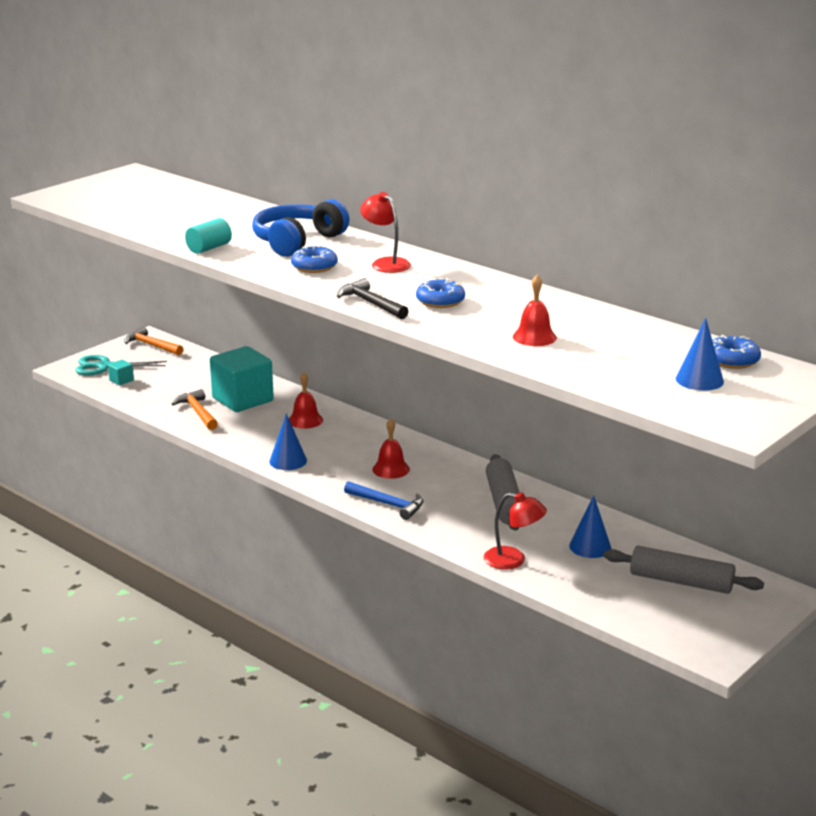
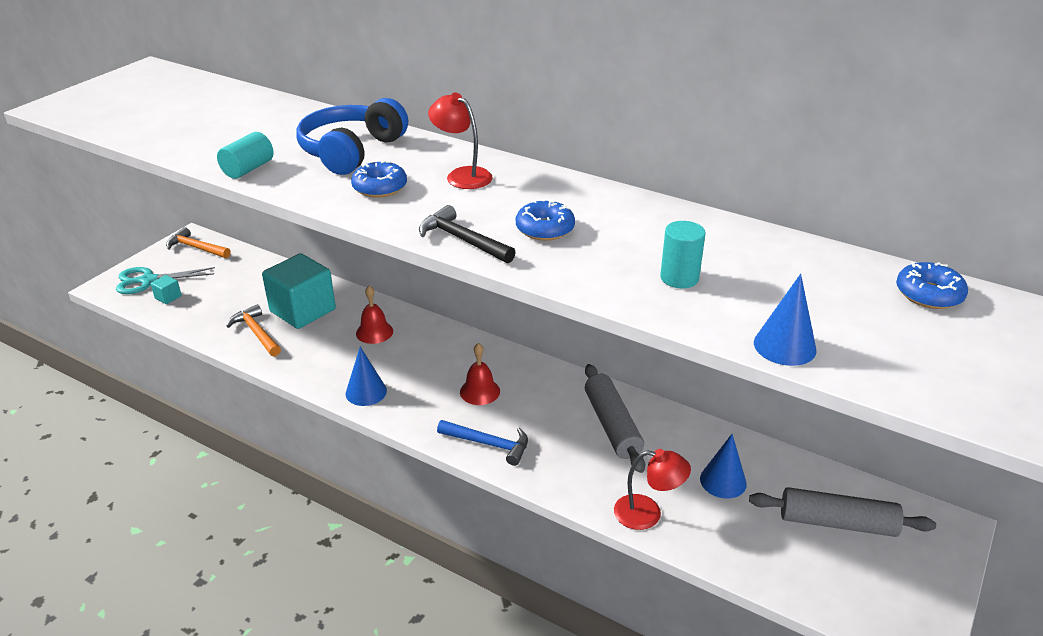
camera: 10 degrees left, 10 degrees up
(534, 337) = (679, 278): red bell -> turquoise cylinder
(699, 380) = (911, 333): blue cone -> blue cone (784, 346)

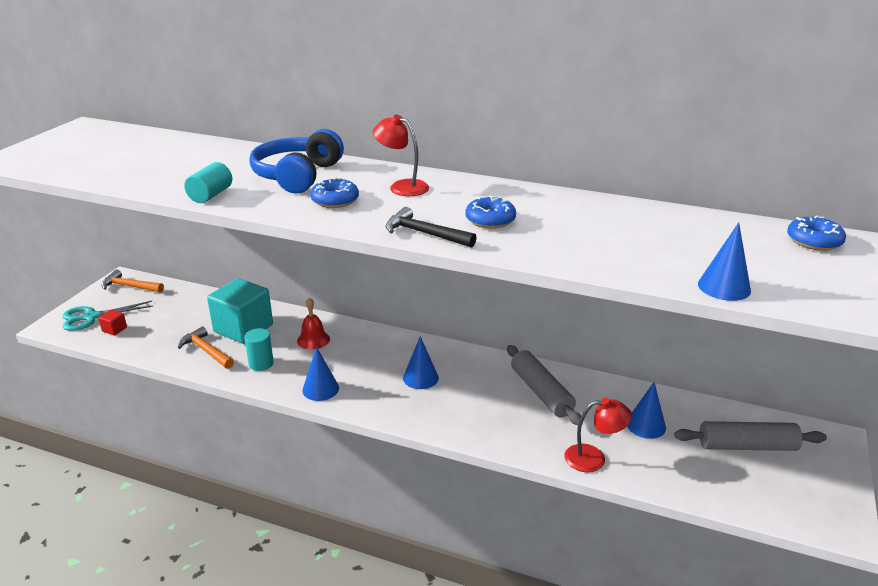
camera: 10 degrees left, 5 degrees down
(168, 297) = (114, 329): turquoise cube -> red cube
(480, 391) = (420, 378): red bell -> blue cone
(489, 444) = (442, 419): blue hammer -> none
(679, 278) = (617, 246): turquoise cylinder -> turquoise cylinder (261, 364)

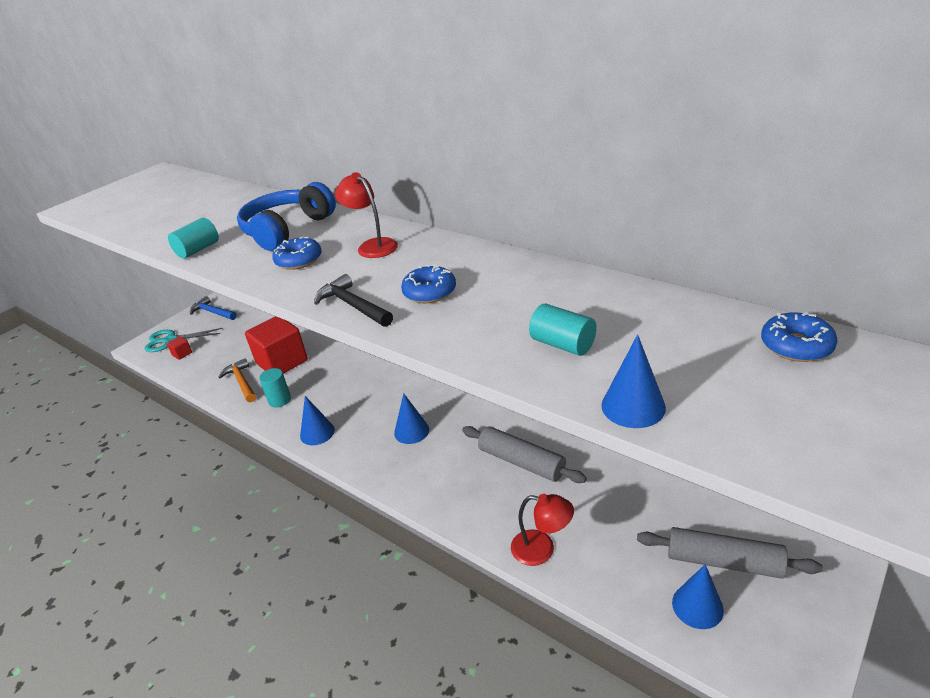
camera: 20 degrees right, 5 degrees up
(129, 286) = (213, 312): orange hammer -> blue hammer
(243, 328) = (282, 362): turquoise cube -> red cube
(313, 340) = (335, 379): red bell -> none
(541, 392) = (521, 462): grey rolling pin -> grey rolling pin turned 45 degrees counterclockwise
(638, 251) = (563, 344): none -> turquoise cylinder
(646, 425) = (616, 517): blue cone -> blue cone (697, 606)

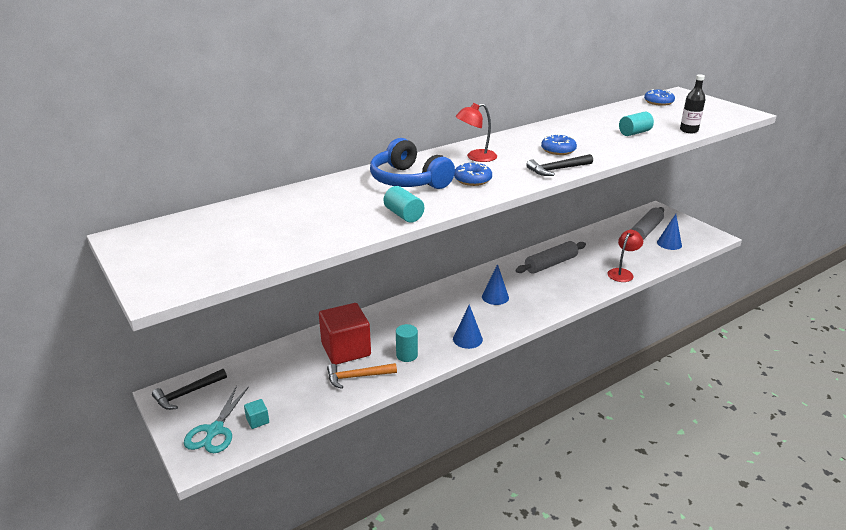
camera: 75 degrees left, 5 degrees down
(182, 354) = (257, 420): red cube -> turquoise cube
(213, 312) = (187, 393): blue hammer -> black hammer
(633, 406) = (688, 130): blue cone -> black bottle

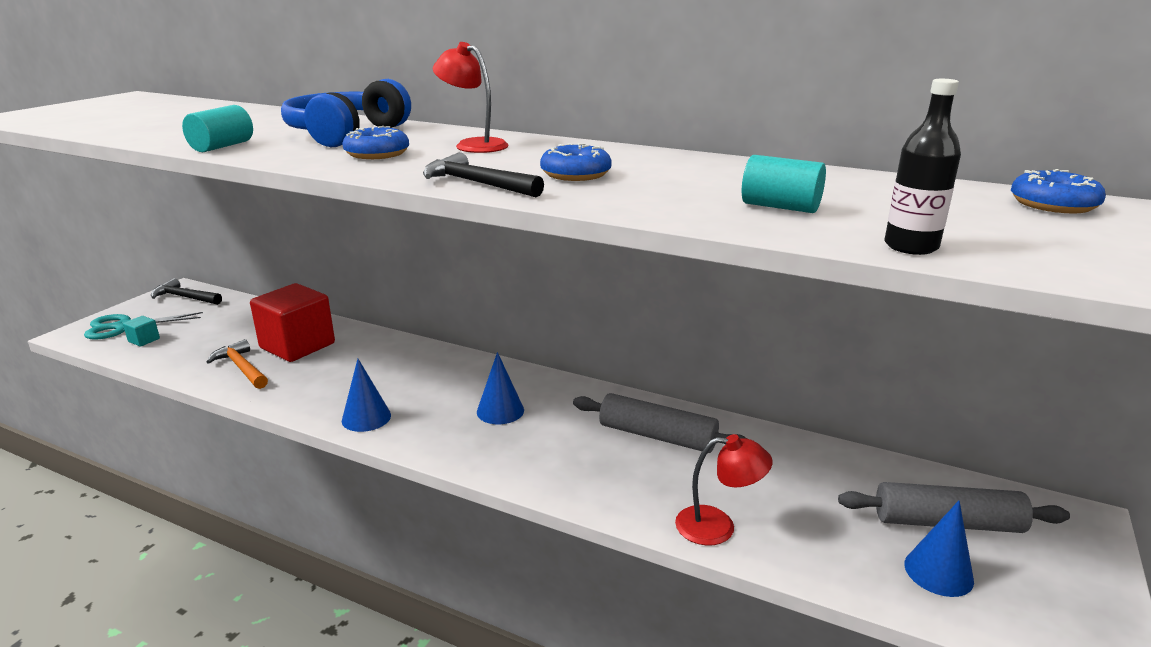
camera: 60 degrees right, 5 degrees down
(407, 355) = (302, 385): turquoise cylinder -> none

